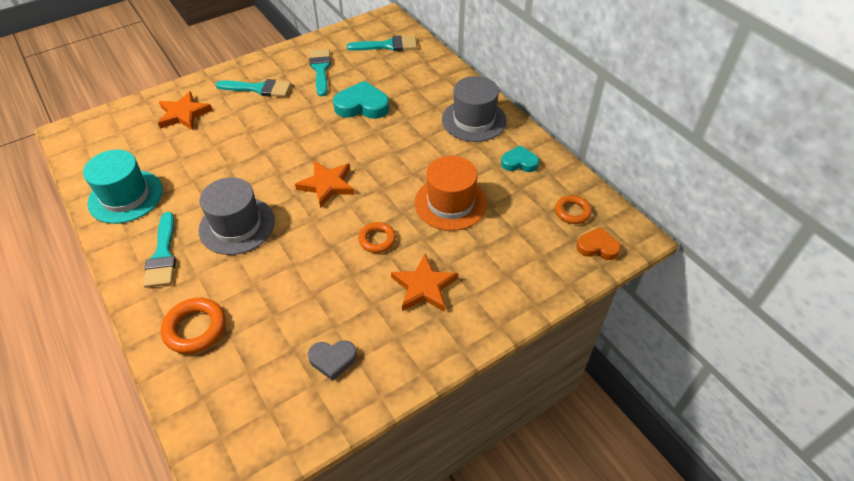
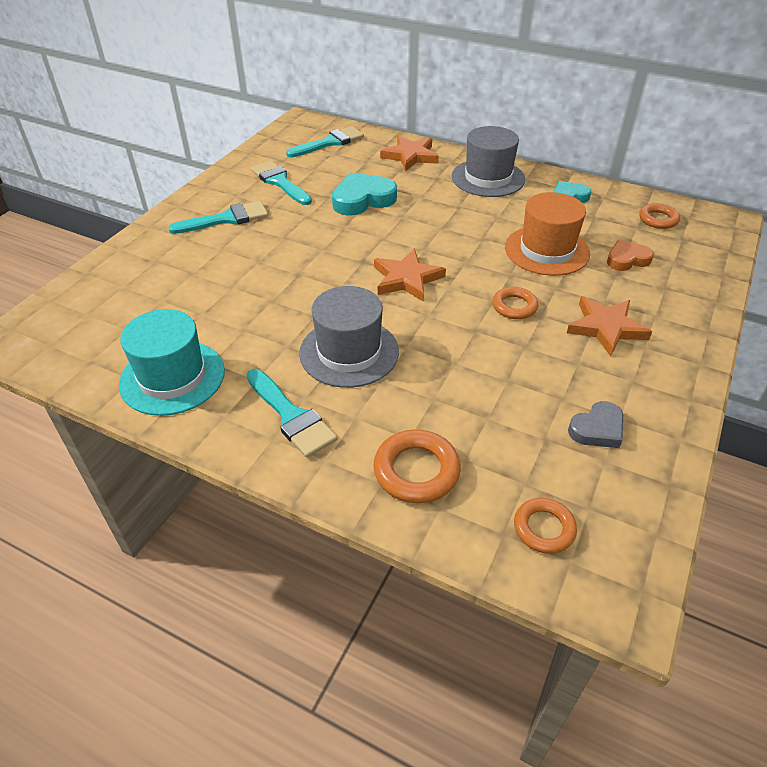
camera: 30 degrees left, 5 degrees down
(184, 114) = (157, 270): orange star -> orange star (410, 156)
(228, 407) = (544, 528): none -> orange ring
(597, 247) = (709, 238): orange heart -> orange heart (627, 259)

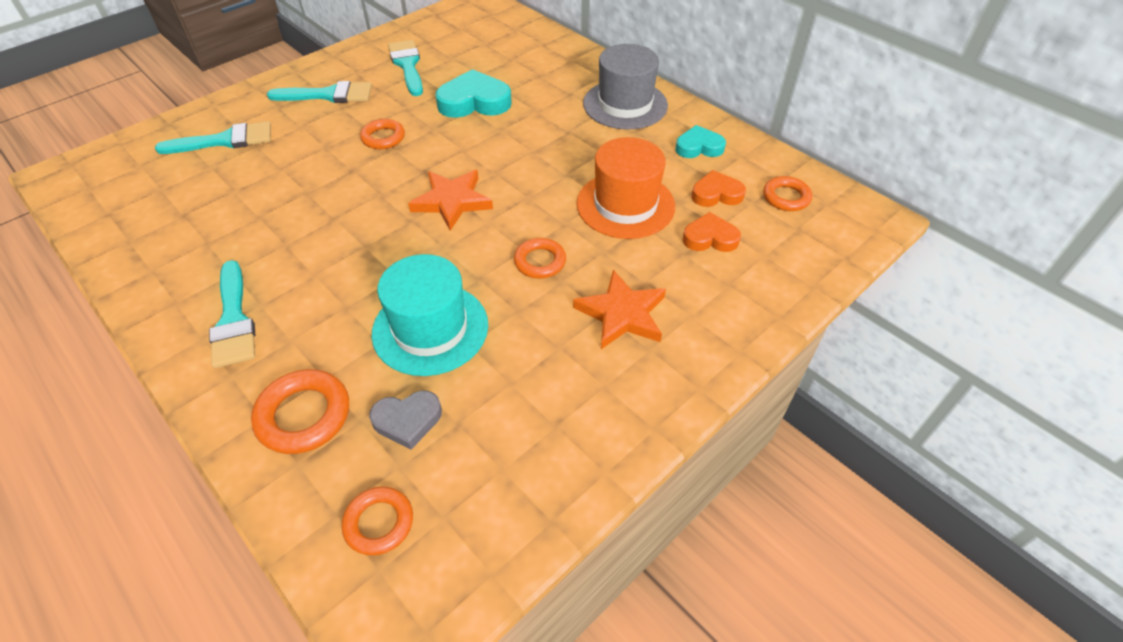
camera: 20 degrees right, 5 degrees up
(172, 377) = (162, 248): turquoise hat -> turquoise hat (430, 328)
(306, 243) = (383, 138): none -> orange ring
(330, 142) = (489, 31): turquoise brush -> turquoise brush (225, 140)
(349, 352) = (336, 267): grey hat -> none
(410, 156) = (560, 62): orange star -> none
(597, 429) = (520, 430): grey heart -> grey heart (407, 420)
(607, 228) = (716, 194): none -> orange heart

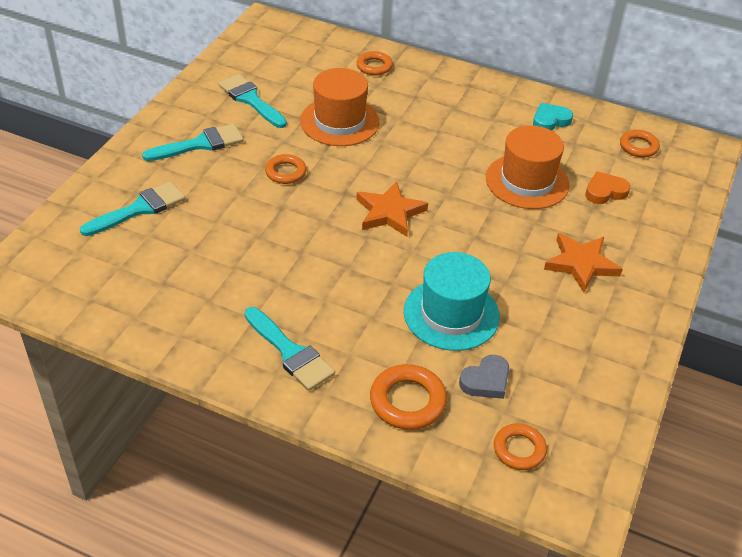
camera: 25 degrees left, 5 degrees down
(474, 102) = (339, 121): turquoise heart -> orange hat
(540, 261) = (495, 242): orange ring -> orange ring (374, 66)
(625, 104) = (468, 96): grey hat -> none
(716, 194) = (588, 156): orange heart -> none

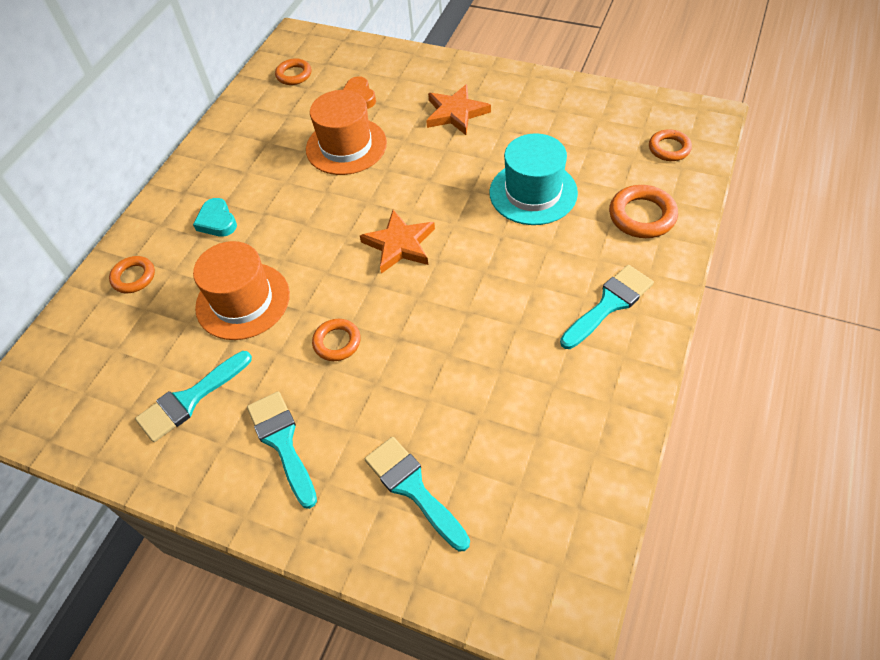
camera: 85 degrees left, 10 degrees up
(486, 381) = (605, 168): grey heart -> none
(550, 121) = (251, 130): turquoise heart -> turquoise heart (217, 221)

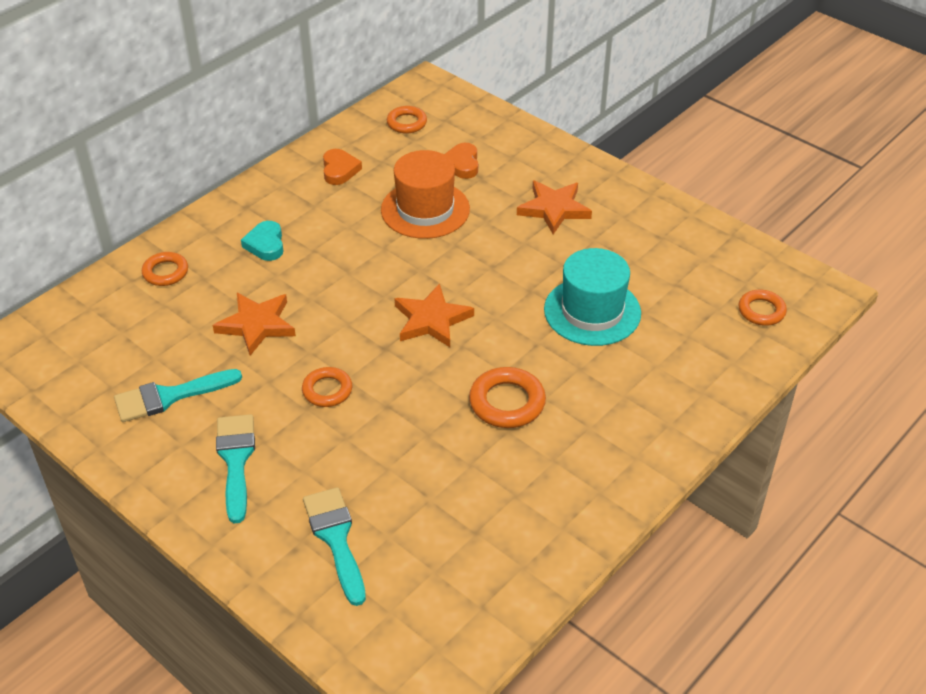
camera: 15 degrees right, 10 degrees down
(243, 301) = (256, 325): orange hat -> orange star
(254, 133) = (339, 170): none -> orange heart
(609, 304) = (612, 440): turquoise brush -> none
(642, 216) = (693, 368): orange ring -> orange ring (507, 402)

